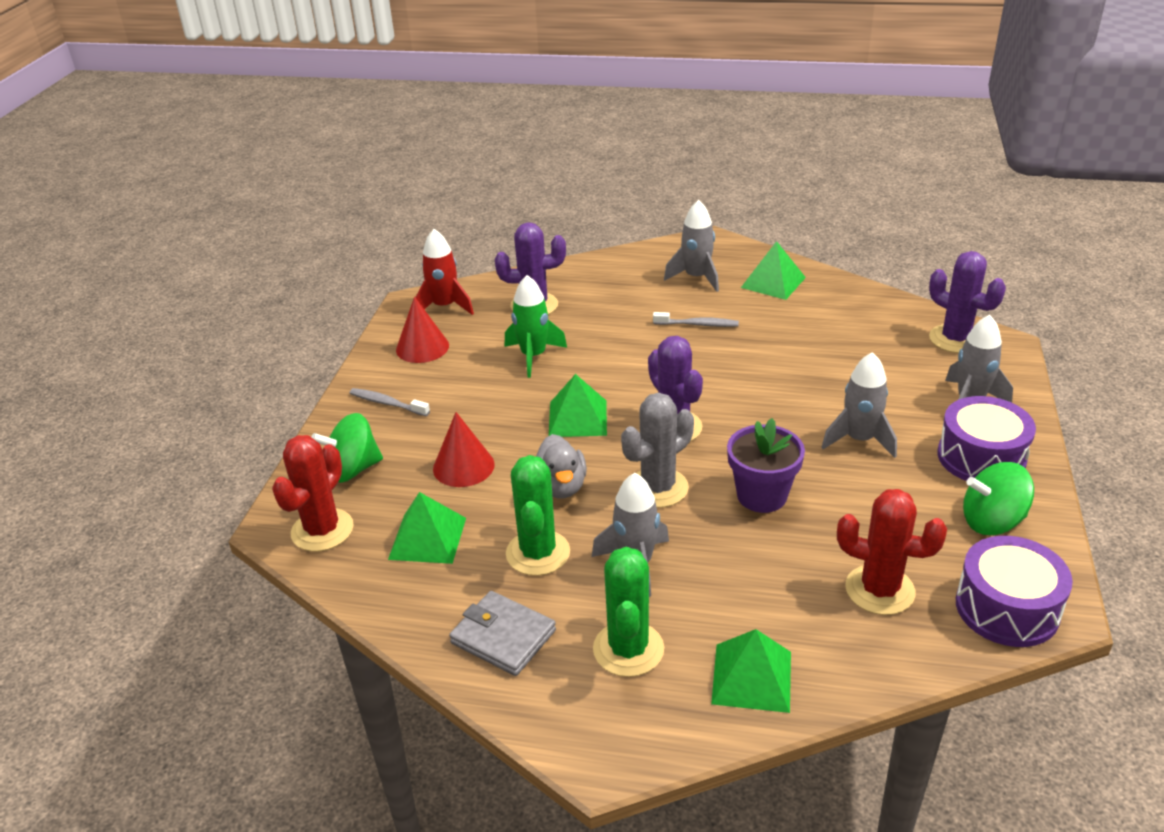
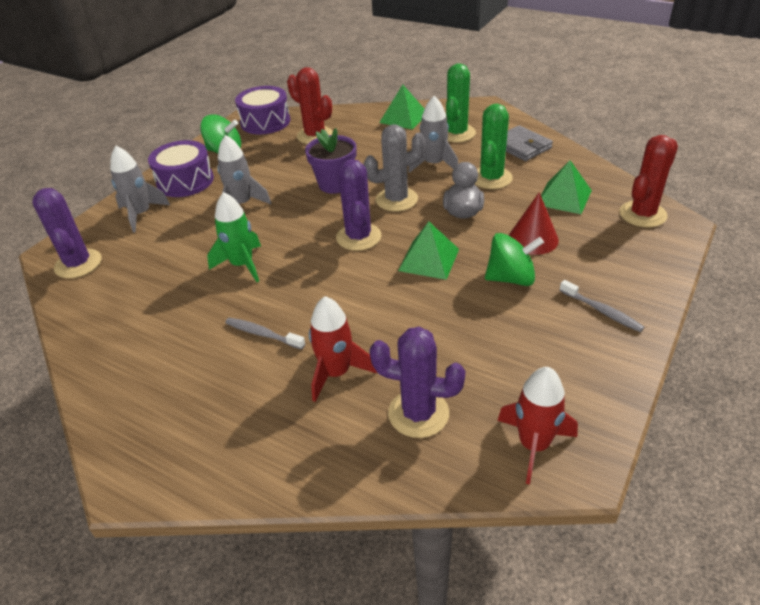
camera: 160 degrees left, 5 degrees up
(353, 469) = (626, 253): green spinning top -> green spinning top (511, 278)
(422, 347) = (565, 377): red cone -> none
(533, 356) = (444, 334): green rocket -> green rocket (242, 265)
(612, 314) = (336, 373): none -> red rocket
(696, 277) = (208, 407): grey rocket -> none
(773, 282) = (138, 374): green pyramid -> none

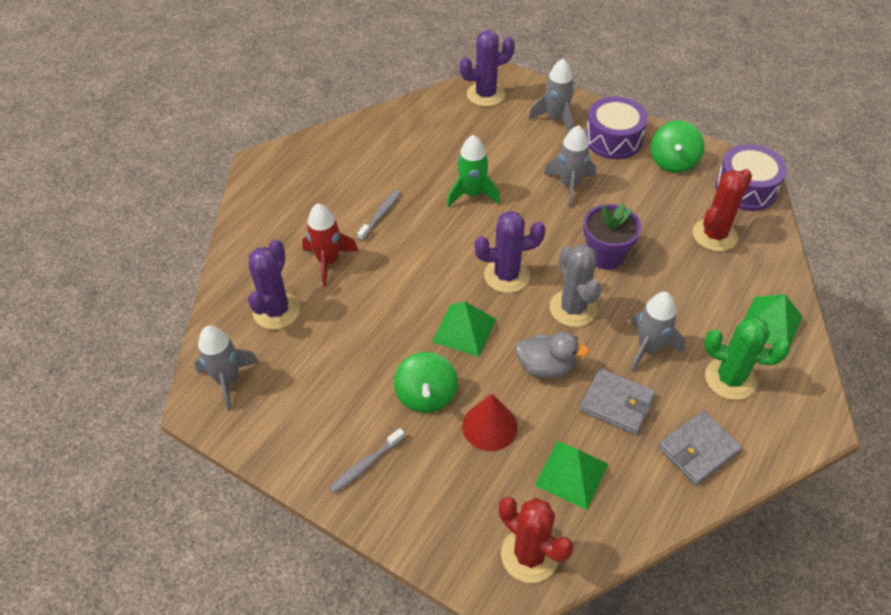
camera: 90 degrees right, 10 degrees up
(491, 178) = (616, 403): green cactus -> grey wallet
(534, 445) = (228, 380): red rocket -> grey rocket

